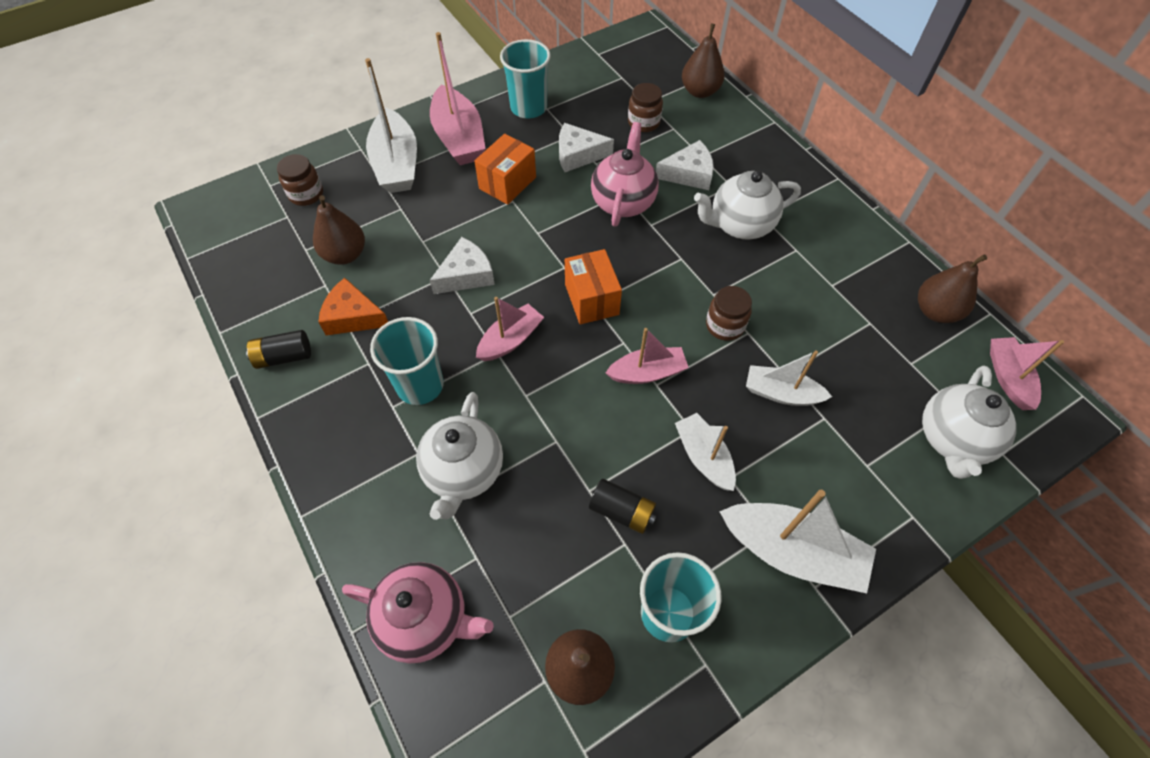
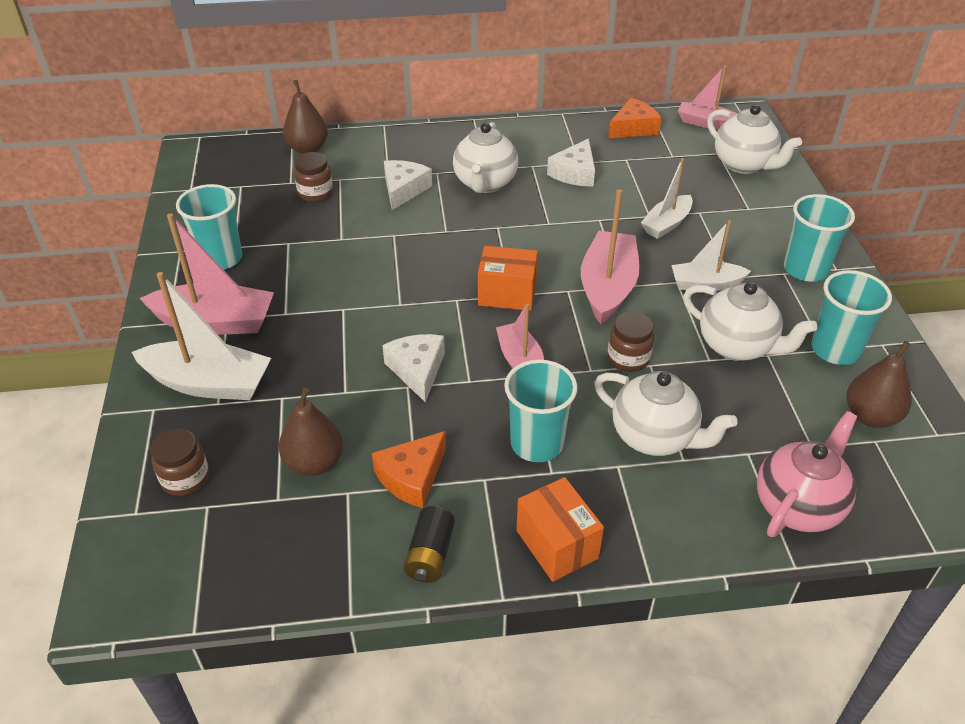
camera: 65 degrees left, 15 degrees down
(507, 183) = (315, 305): orange box -> orange box (557, 544)
(578, 155) = (320, 246): white cheese -> white cheese (575, 173)
(622, 511) = (737, 346): black battery -> white teapot
(623, 202) = (405, 238): pink teapot -> none
(647, 373) = (608, 287): pink boat -> pink boat, size x1.60
(725, 325) = (585, 229): brown jar -> brown jar (628, 359)
(792, 552) = (805, 269): white boat -> turquoise cup
(935, 311) = (633, 128): brown pear -> orange cheese

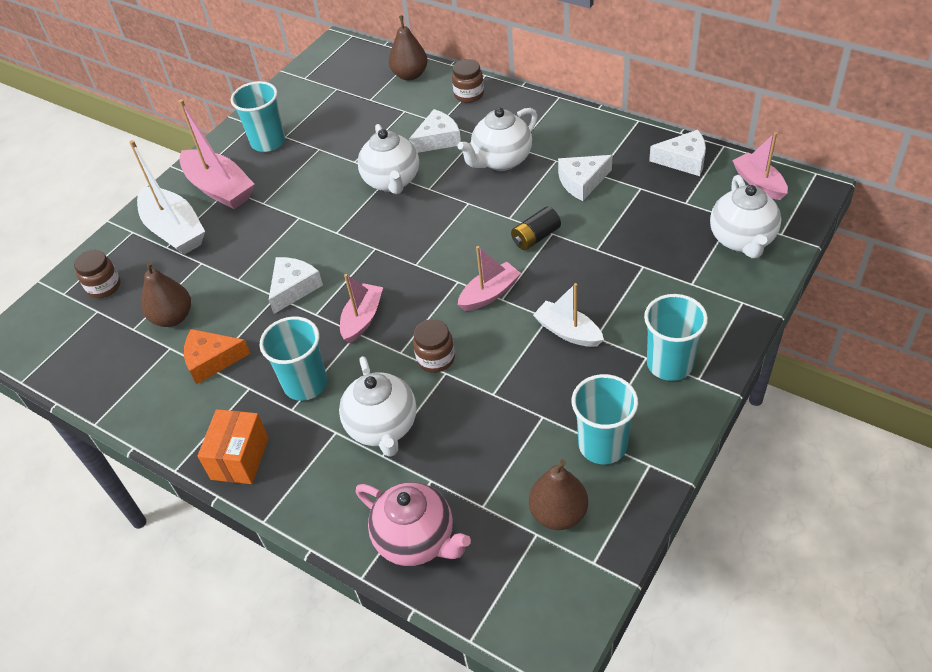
camera: 45 degrees right, 5 degrees up
(315, 193) = (376, 116): brown jar -> brown jar (469, 95)
(430, 554) = (168, 416): black battery -> black battery (536, 237)
(507, 294) = (412, 262): orange box -> none
(608, 287) = (489, 294): pink boat -> pink boat, size x0.62
(633, 128) = (684, 160): orange cheese -> white cheese
(666, 224) = (601, 263): white boat -> none
(737, 346) = (527, 396): white teapot -> white teapot (392, 181)
(798, 506) = (416, 540): pink teapot -> pink teapot turned 45 degrees clockwise

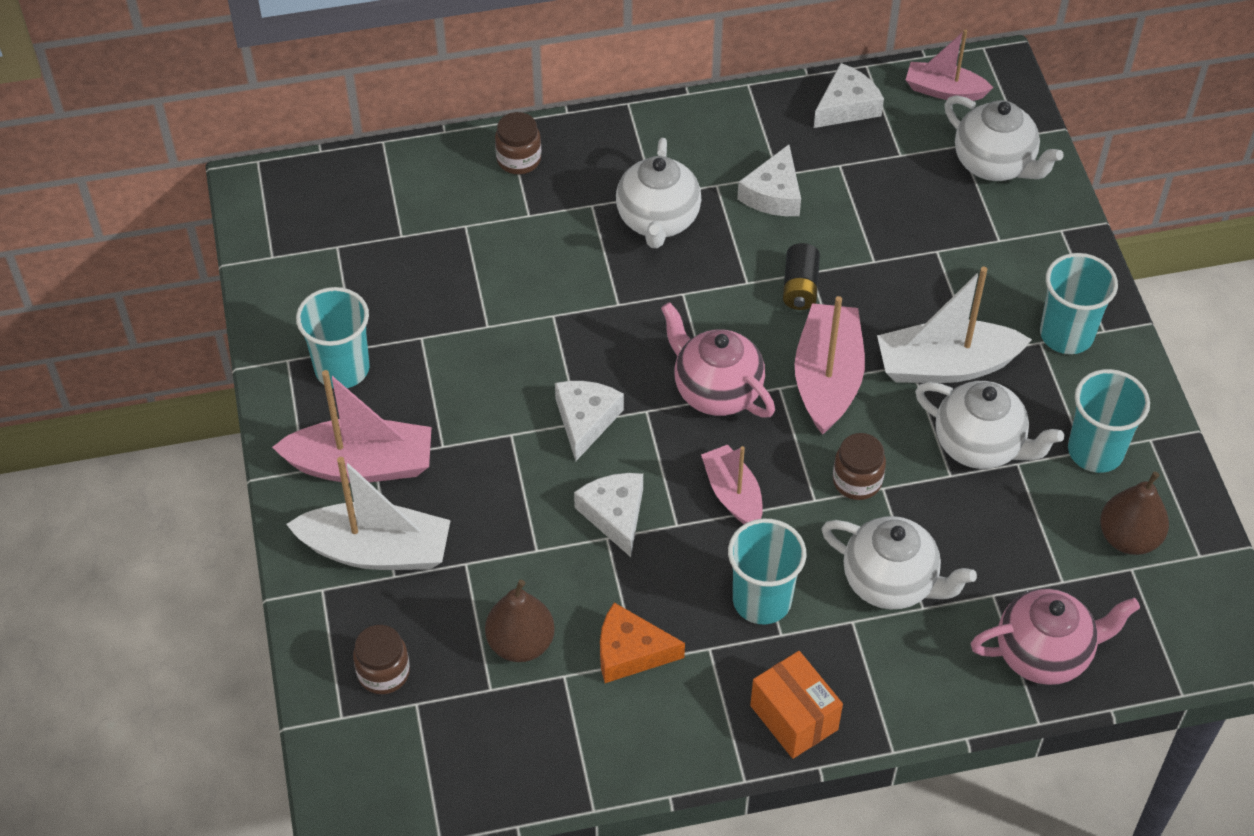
camera: 50 degrees left, 5 degrees up
(212, 360) = (630, 652): orange cheese -> orange cheese turned 60 degrees clockwise
(392, 181) = (565, 322): white teapot -> white teapot (980, 446)
(410, 75) = (411, 174): brown pear -> none
(422, 261) = (716, 391): none -> pink teapot
(437, 139) = (553, 238): white cheese -> white cheese (585, 420)
(489, 294) = (827, 379): pink boat -> pink boat, size x1.60
(568, 332) = (945, 366): white boat -> white boat, size x1.60

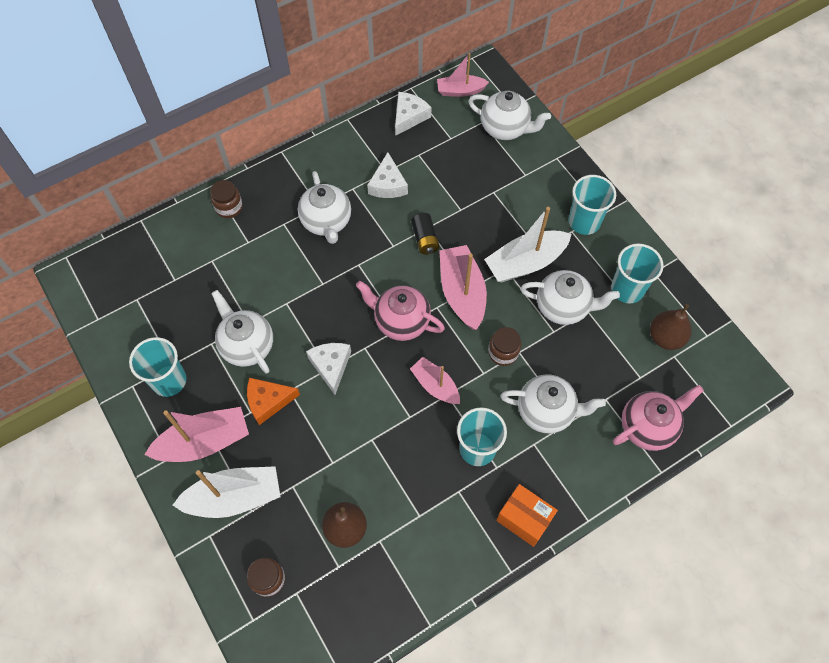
camera: 20 degrees left, 10 degrees up
(472, 355) = (247, 345): none -> white teapot
(615, 515) = (371, 423): white cheese -> none
(630, 652) = (413, 510): orange cheese -> orange cheese (268, 401)

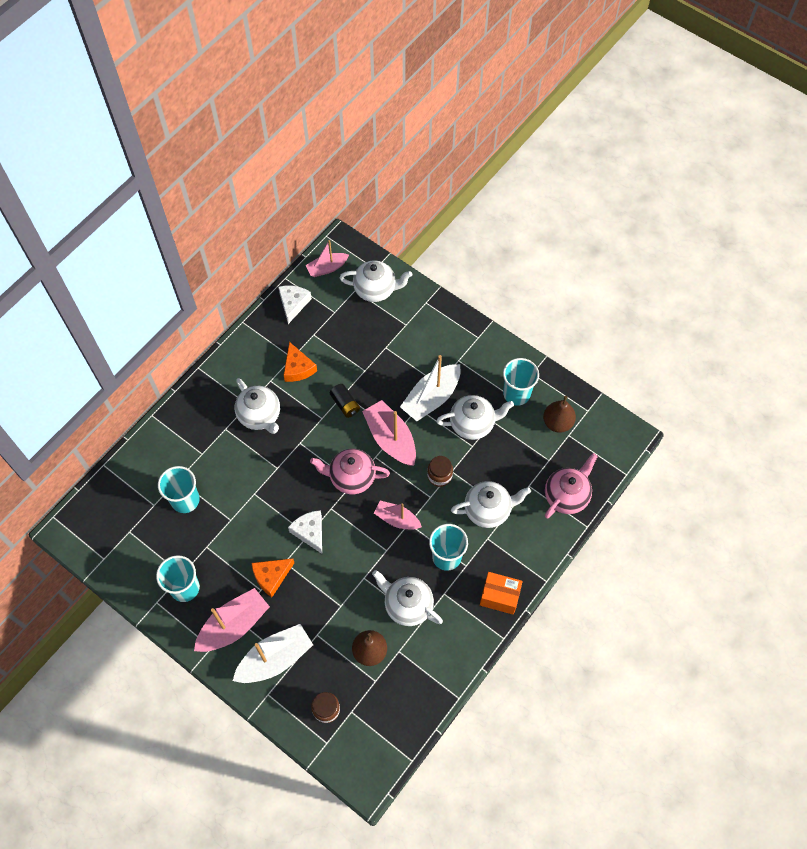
camera: 20 degrees left, 0 degrees up
(229, 207) = (174, 430): brown jar -> none
(247, 345) = (236, 538): white teapot -> white teapot (407, 605)
(388, 184) = (298, 368): white cheese -> orange cheese
(584, 222) = (465, 349): turquoise cup -> turquoise cup (185, 500)

